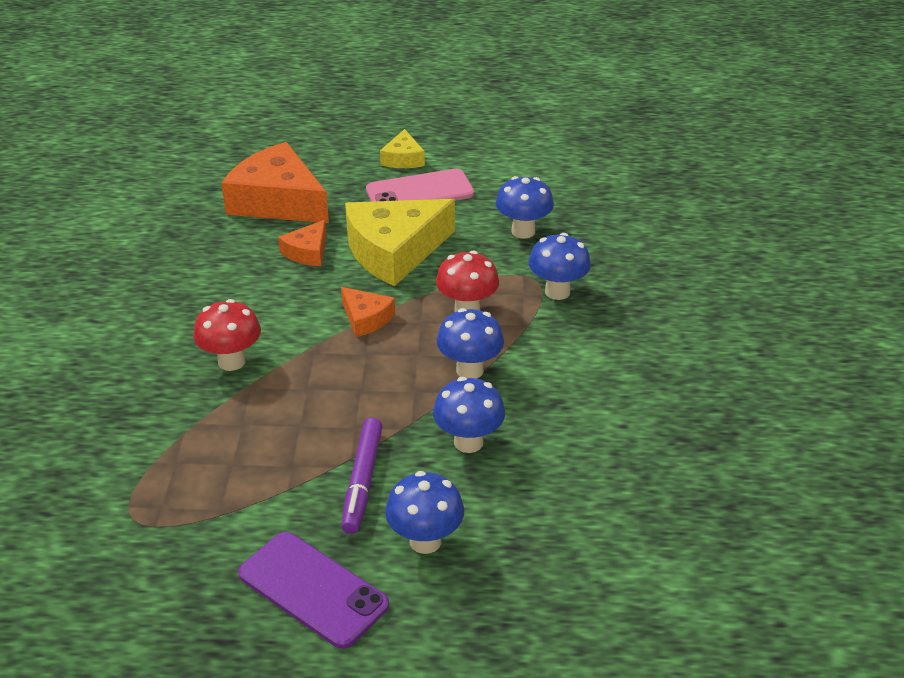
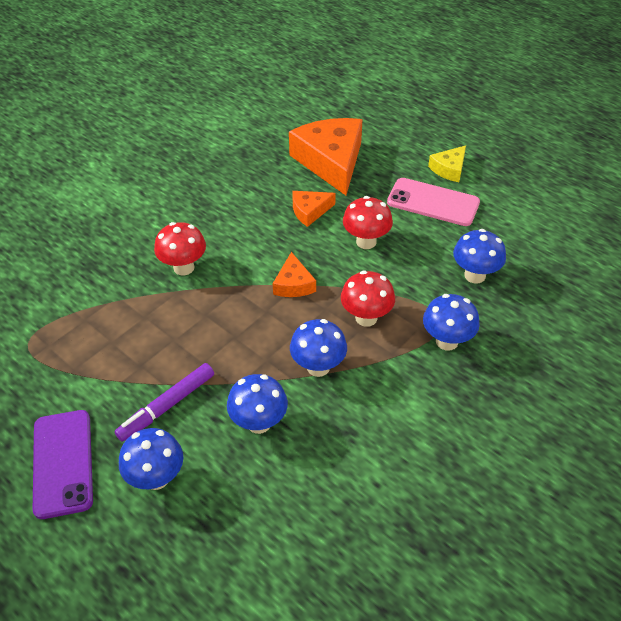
camera: 40 degrees right, 10 degrees up
(394, 251) = (366, 242): yellow cheese -> red mushroom

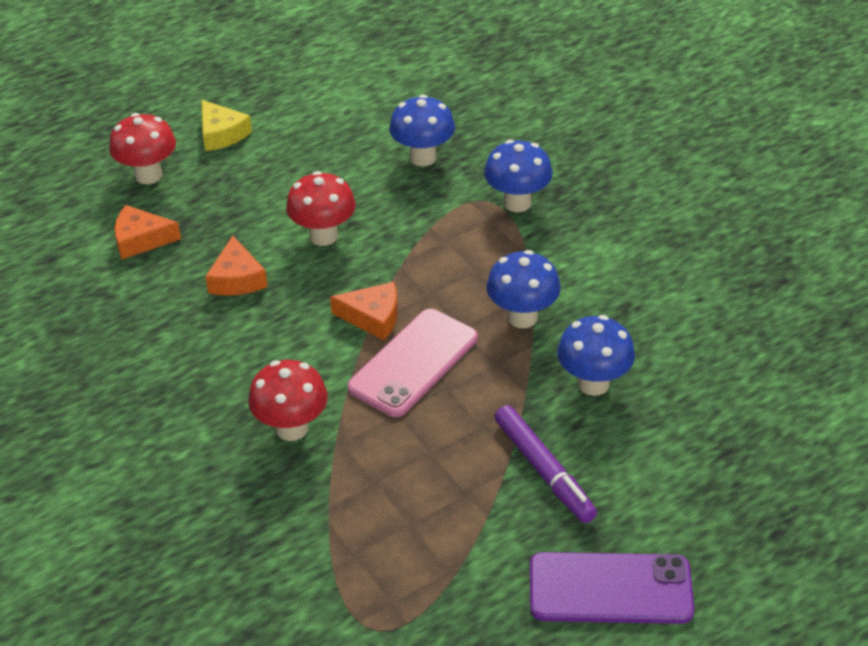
camera: 75 degrees left, 5 degrees down
(156, 478) = (653, 491): blue mushroom -> none
(331, 161) = (141, 240): orange cheese -> orange cheese, size x0.49
(366, 318) = (457, 261): red mushroom -> red mushroom (148, 175)
(433, 202) = (279, 162): pink phone -> pink phone (413, 363)

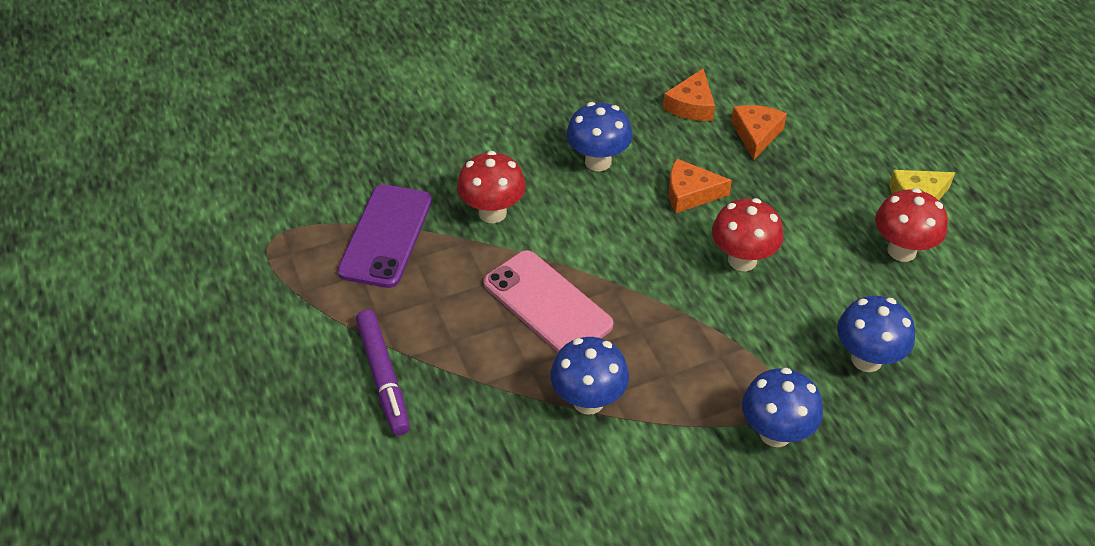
camera: 100 degrees right, 5 degrees up
(148, 175) = (852, 143): red mushroom -> red mushroom (901, 250)
(373, 317) = (616, 283): orange cheese -> orange cheese (691, 105)
(544, 471) = (383, 377): purple marker -> purple marker turned 90 degrees counterclockwise
(593, 384) = (478, 441): blue mushroom -> blue mushroom (598, 161)
(610, 589) = (237, 397): purple phone -> purple phone (386, 236)

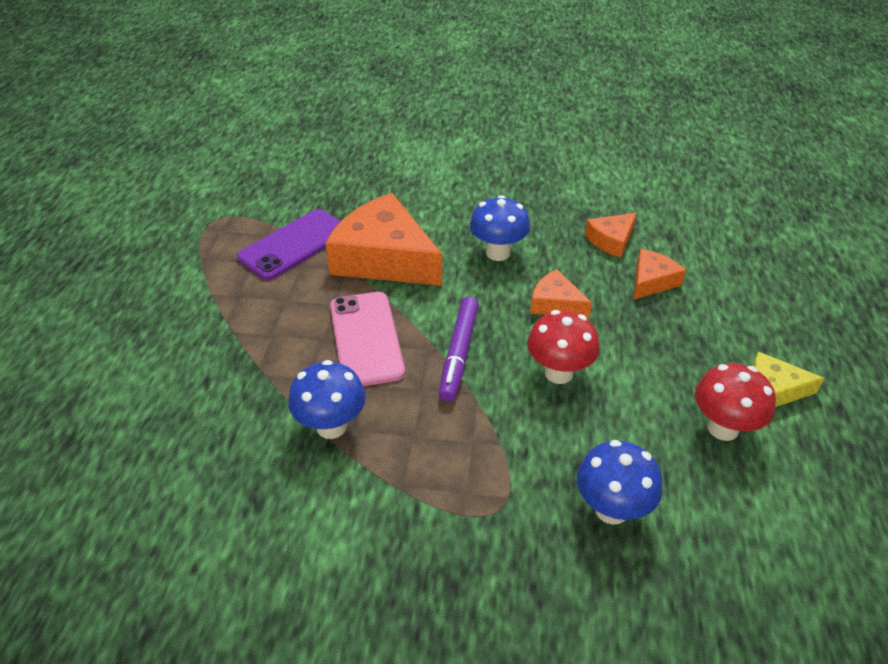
camera: 30 degrees right, 5 degrees down
(383, 377) = (200, 338): purple marker -> purple marker (459, 353)
(492, 213) = (384, 258): red mushroom -> orange cheese
(775, 433) = (468, 533): blue mushroom -> none

